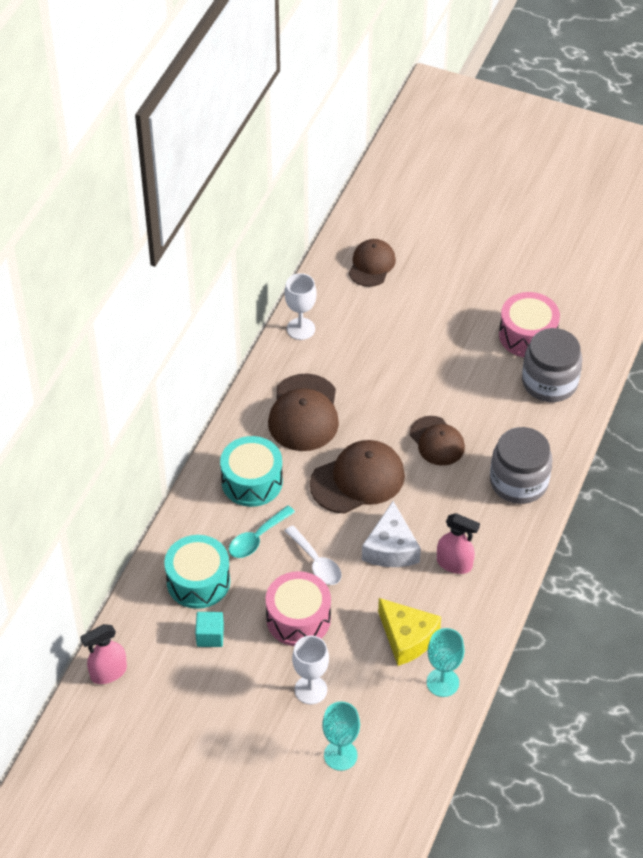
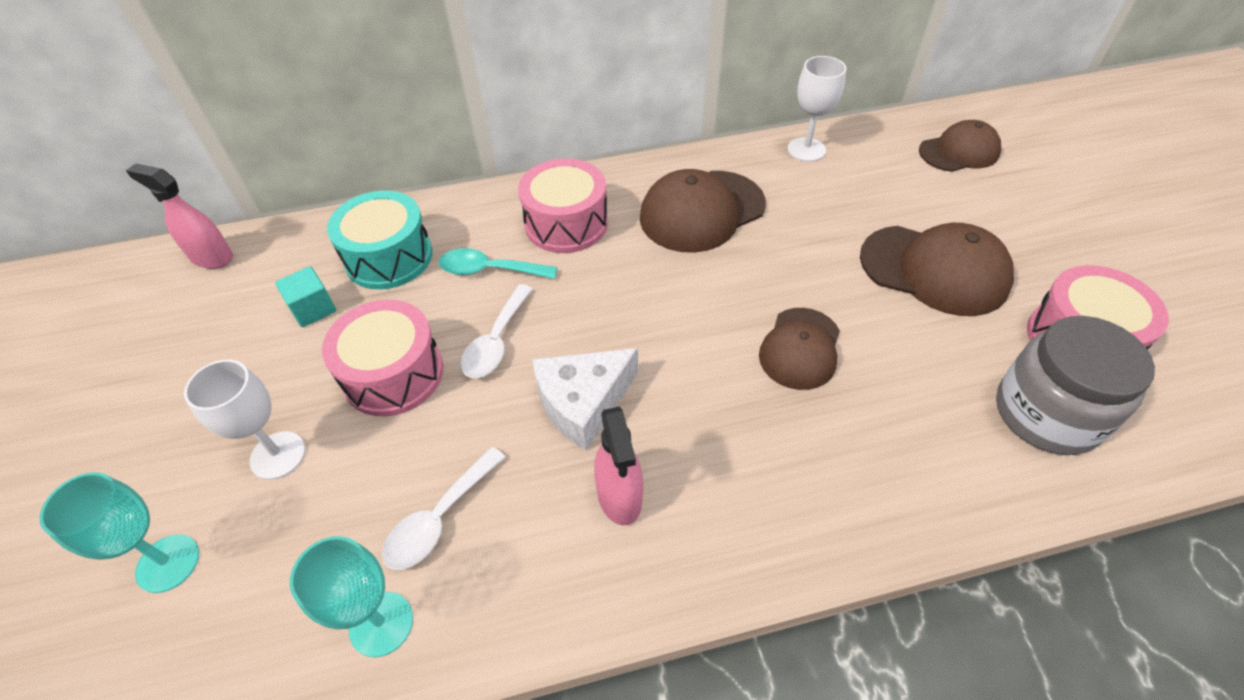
camera: 55 degrees right, 0 degrees up
(252, 481) = (566, 223): turquoise drum -> pink drum
(358, 479) = (658, 307): brown cap -> brown cap (934, 270)
(407, 638) = (440, 518): yellow cheese -> white spoon
(519, 482) = (841, 487): grey jar -> none

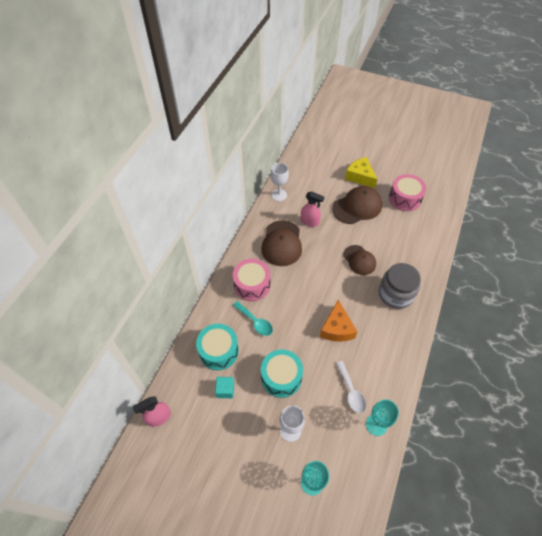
camera: 55 degrees left, 5 degrees up
(393, 374) = (281, 377): pink drum -> turquoise drum
(490, 270) = (255, 322): turquoise spoon -> turquoise spoon turned 90 degrees counterclockwise
(496, 341) = (291, 338): white spoon -> none
(583, 403) = (337, 328): white cheese -> orange cheese
(620, 496) = (376, 339): pink spray bottle -> pink spray bottle (310, 222)
(959, 152) = (316, 161): brown cap -> none
(1020, 232) = (360, 177): none -> yellow cheese
(1046, 413) = (420, 225): grey jar -> grey jar (395, 294)

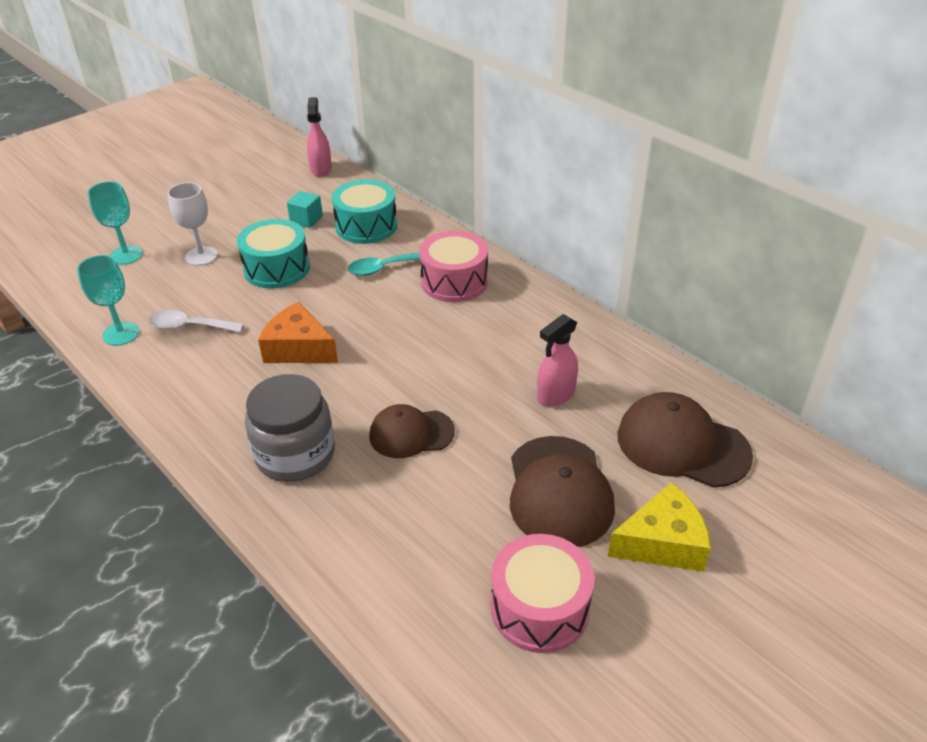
camera: 115 degrees right, 15 degrees down
(279, 195) = (656, 373): white goblet -> none
(282, 243) = (522, 339): brown cap -> brown cap (682, 445)

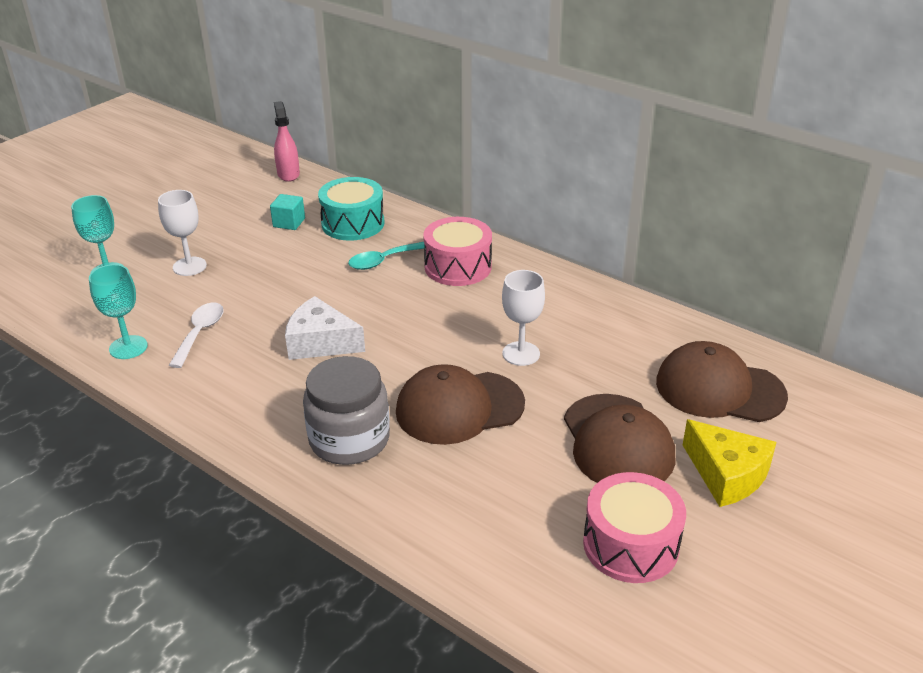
camera: 10 degrees left, 5 degrees down
(190, 326) = (200, 333): white spoon -> white spoon turned 105 degrees clockwise
(277, 268) = (273, 271): turquoise drum -> none
(298, 348) = (320, 342): orange cheese -> white cheese
(411, 433) = (459, 407): brown cap -> brown cap, size x1.53
(489, 382) = (521, 353): none -> white goblet
(555, 395) = (588, 358): pink spray bottle -> none
(662, 542) = (726, 474): yellow cheese -> yellow cheese turned 75 degrees clockwise

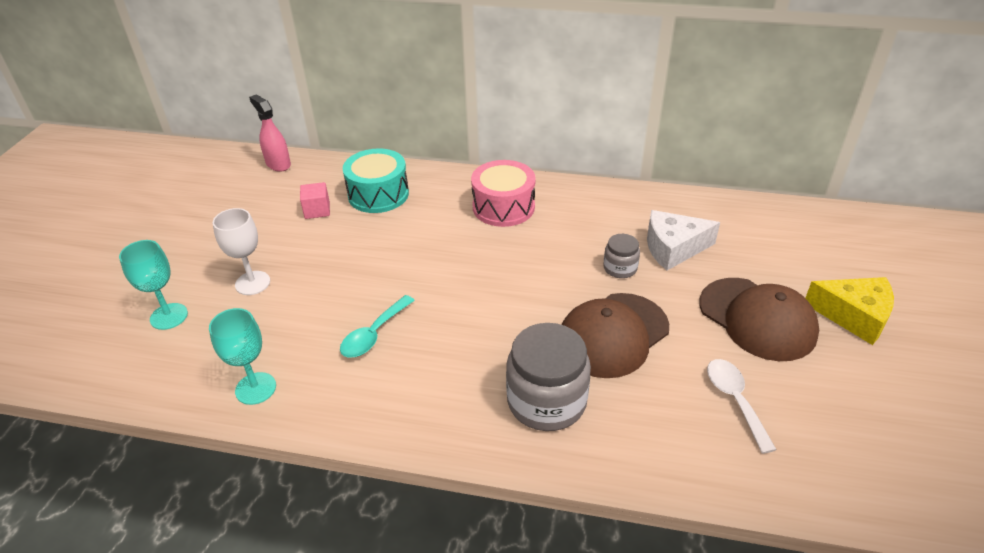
camera: 25 degrees left, 5 degrees up
(200, 333) = (319, 348): white spoon -> white spoon (735, 400)
(289, 223) = (317, 210): turquoise cube -> pink cube
(320, 342) = (443, 317): white cheese -> white cheese (673, 248)
(384, 260) = (435, 220): turquoise spoon -> turquoise spoon (374, 334)
(521, 353) = (620, 268): white goblet -> grey jar
(630, 544) = (842, 404): pink drum -> none
(719, 389) = (787, 247): brown cap -> none

